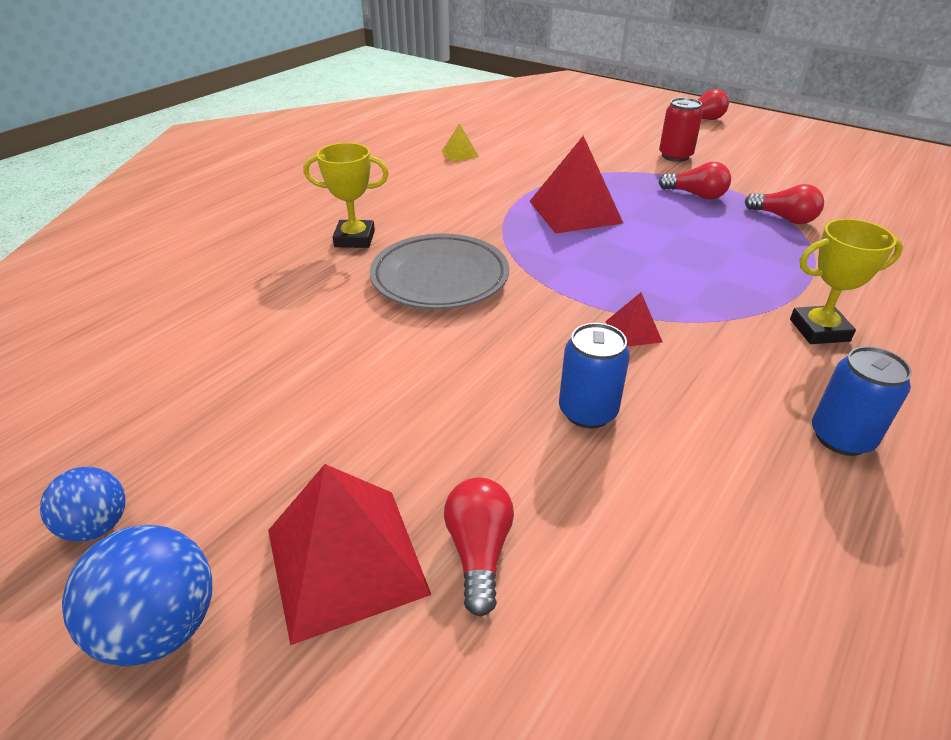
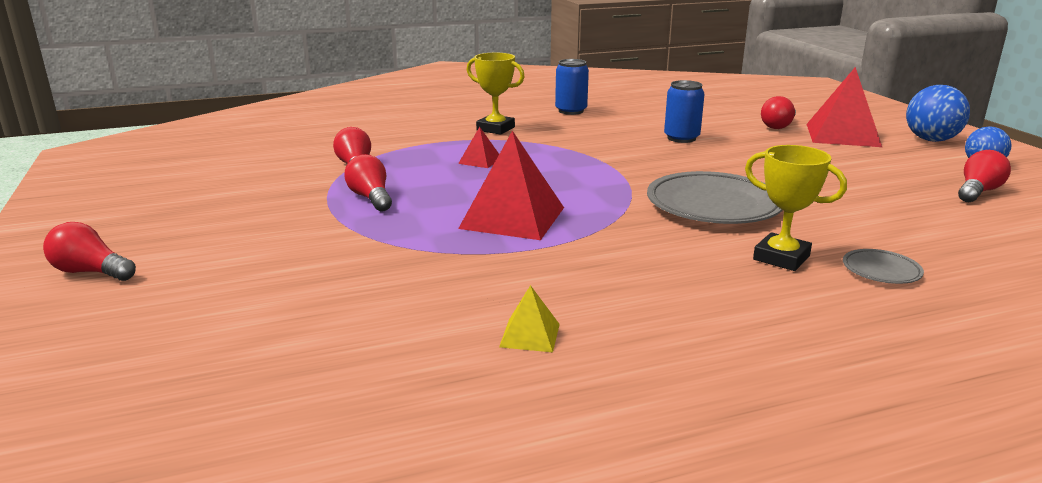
camera: 145 degrees left, 15 degrees down
(145, 418) = (977, 192): none -> red light bulb
(277, 250) = (881, 271): none -> grey plate
(633, 331) = (605, 151): red pyramid -> red pyramid (480, 160)
(675, 156) = (277, 236): red can -> none

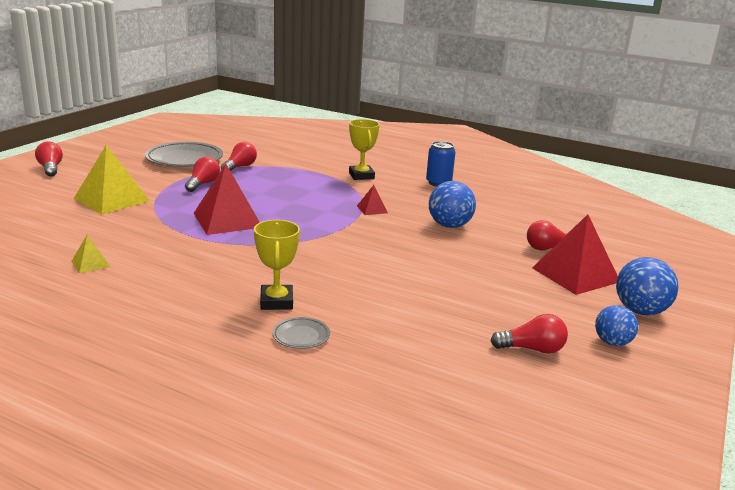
camera: 45 degrees right, 0 degrees up
(316, 262) = (112, 199): none -> yellow pyramid
(480, 160) = (299, 188): red pyramid -> red pyramid (372, 209)
(681, 138) = (449, 225): blue can -> blue ball
(713, 206) = (333, 264): grey plate -> grey plate (184, 159)

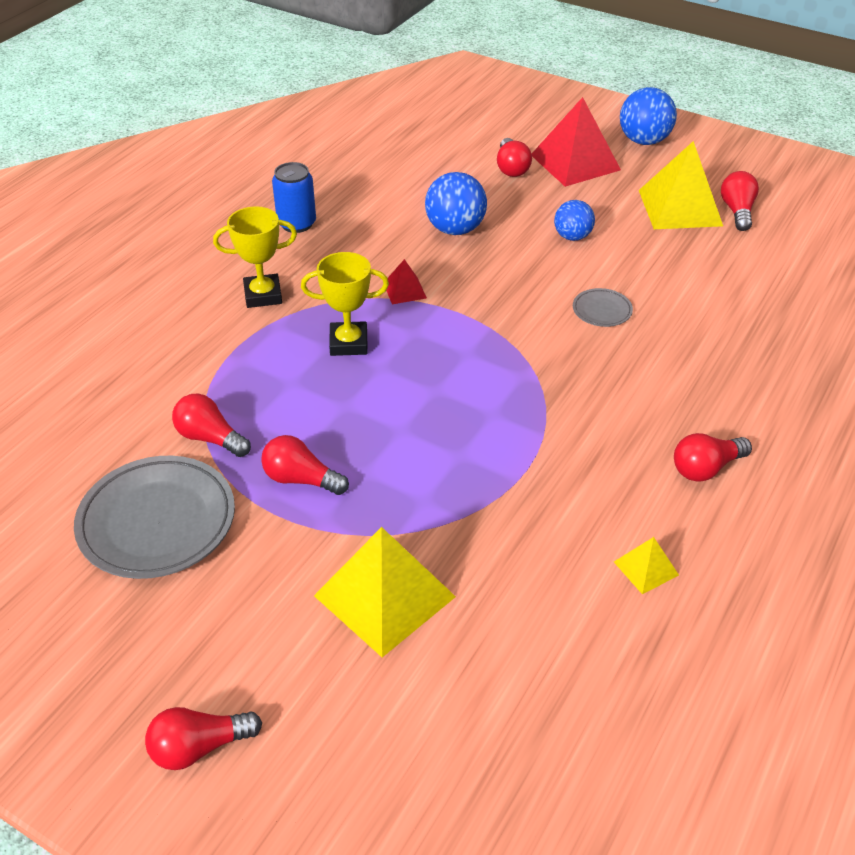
camera: 85 degrees left, 20 degrees up
(170, 292) = (706, 468): none -> red light bulb
(227, 220) = (462, 435): red pyramid -> none
(276, 301) = (700, 374): yellow trophy -> yellow trophy (348, 343)
(301, 336) = (769, 353): grey plate -> grey plate (602, 311)
(523, 318) = (679, 207): none -> yellow pyramid
(612, 342) = (708, 167): blue ball -> blue ball (572, 237)

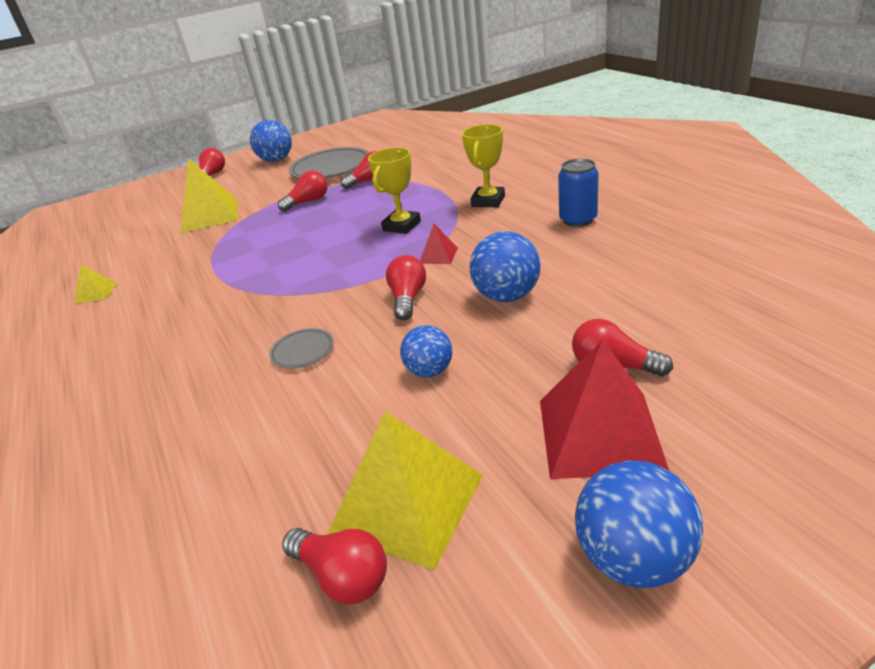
camera: 125 degrees right, 10 degrees down
(107, 657) = (276, 160): none -> blue ball
(706, 468) = (102, 344): red light bulb -> red light bulb (408, 299)

